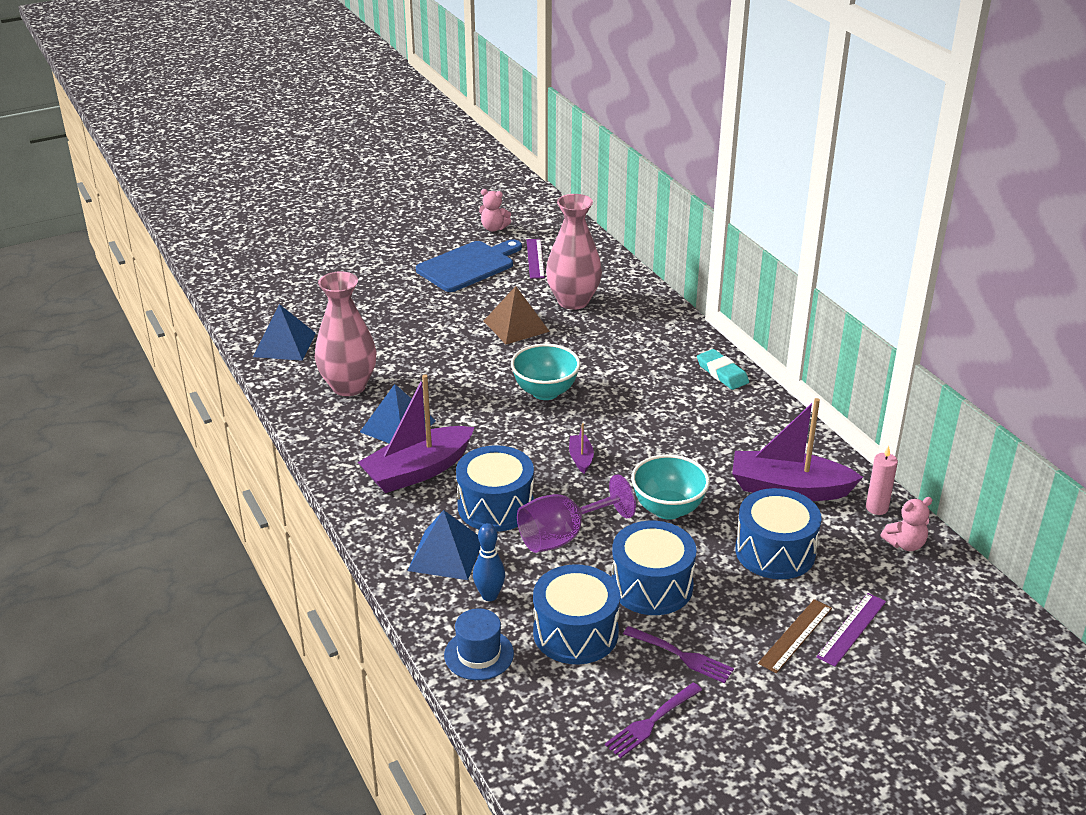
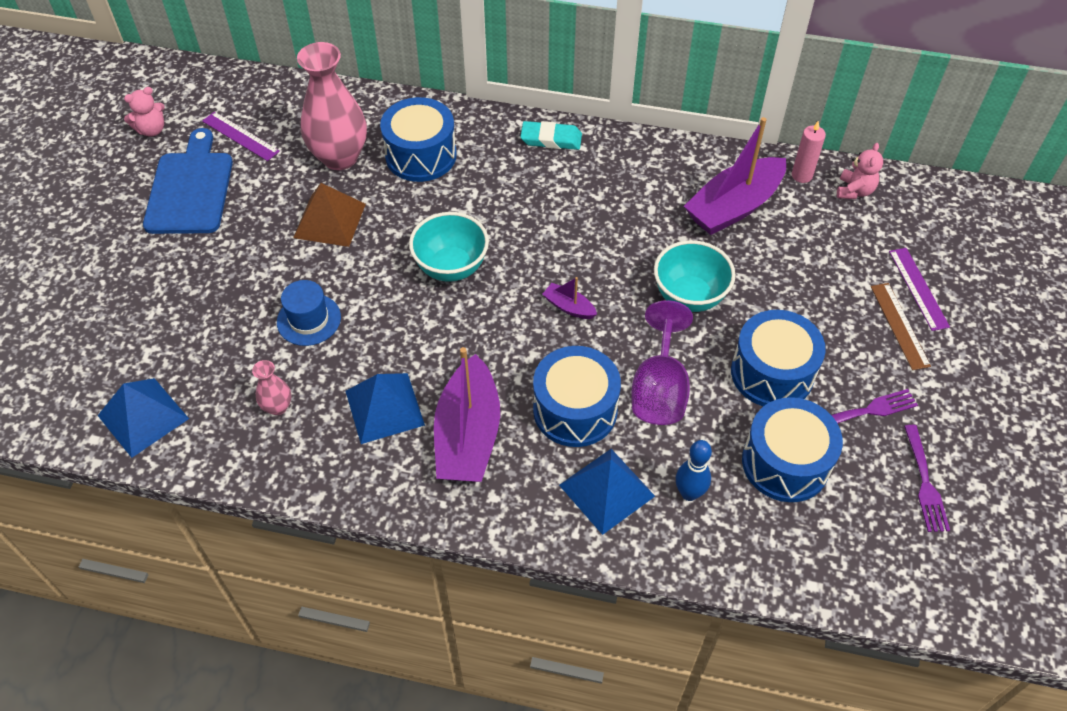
camera: 50 degrees left, 20 degrees up
(348, 386) = (277, 407): pink vase -> pink vase, size x0.46
(479, 654) = (757, 550): blue hat -> blue hat (309, 319)
(775, 552) = (798, 269): blue drum -> blue drum (421, 155)

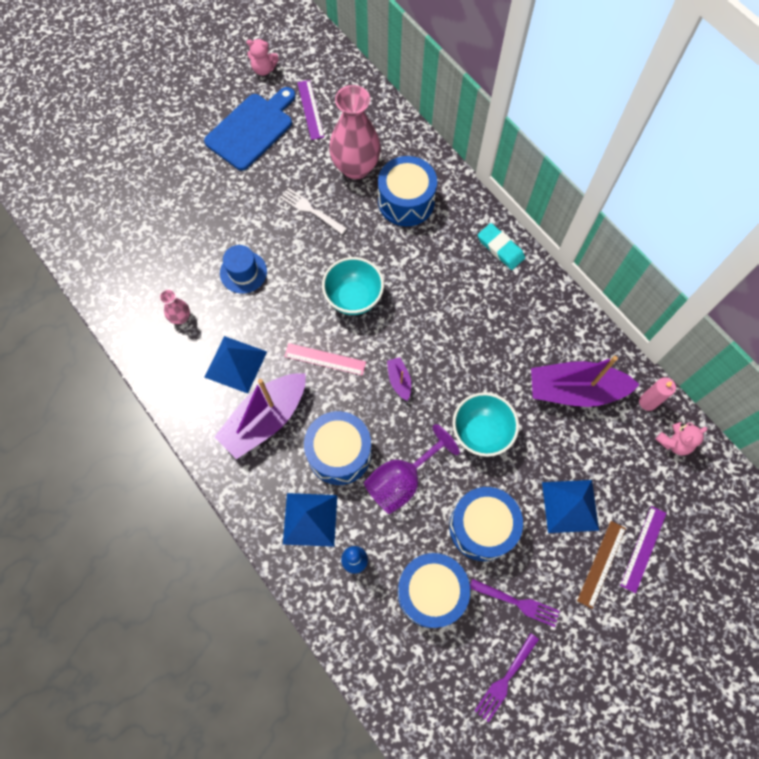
camera: 40 degrees right, 15 degrees up
(143, 416) = (109, 269): blue pyramid -> blue pyramid (570, 506)
(329, 220) = (311, 210): brown pyramid -> white fork
(476, 339) = (325, 359): none -> pink ruler

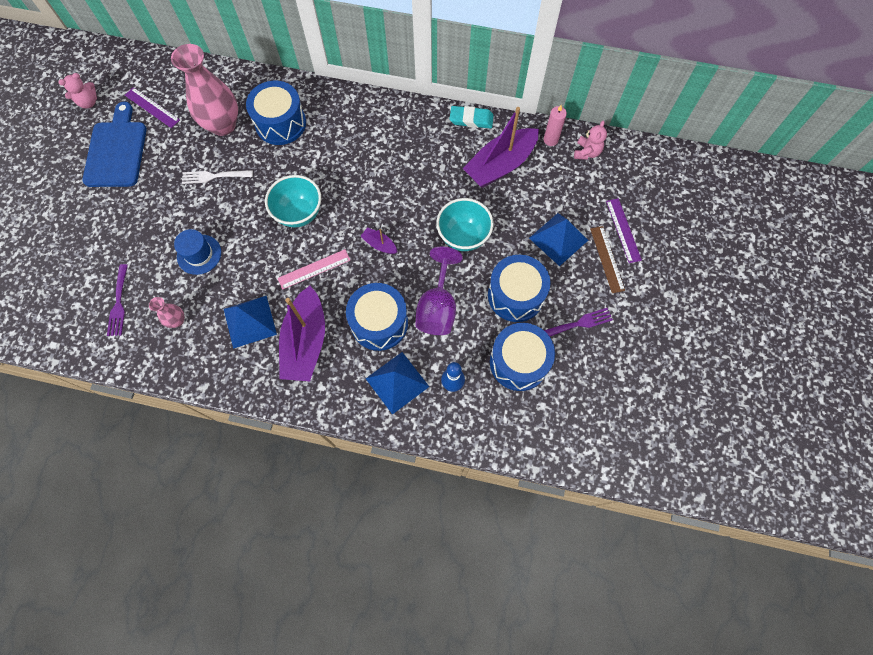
camera: 40 degrees left, 0 degrees up
(500, 248) = (374, 110): turquoise eraser -> turquoise eraser (471, 119)
(505, 678) = (611, 376): purple fork -> purple fork (118, 302)

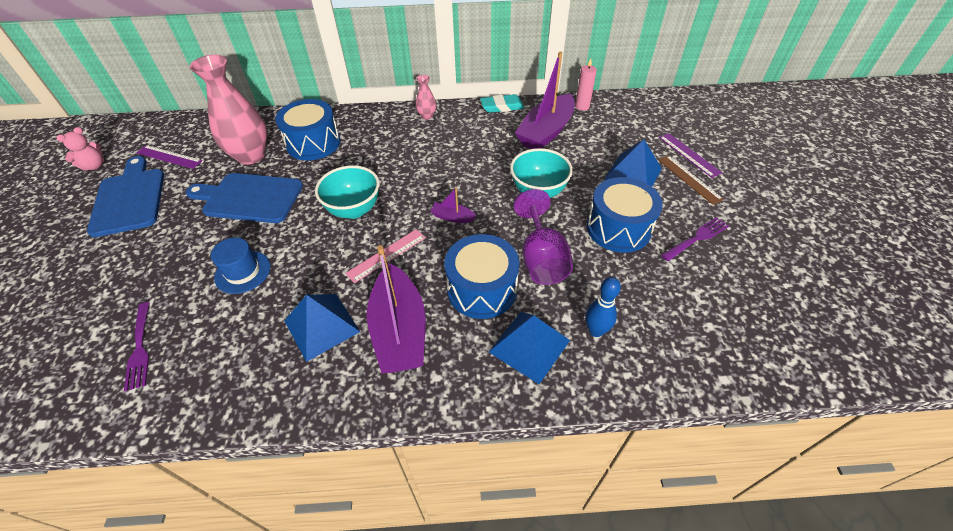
camera: 15 degrees left, 20 degrees down
(177, 321) = (224, 349): pink vase -> pink vase (427, 116)
(214, 176) = (249, 198): white fork -> blue cutting board
(519, 362) = (658, 288): blue drum -> none
(587, 152) = (619, 108): pink teddy bear -> none

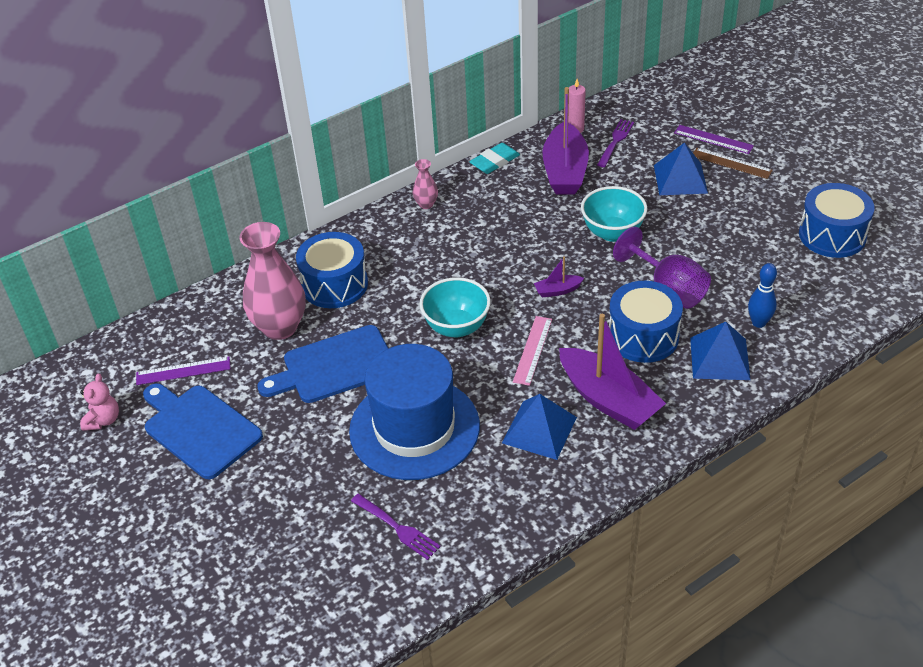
camera: 30 degrees left, 5 degrees down
(243, 272) = (414, 428): blue hat -> blue hat, size x2.18
(618, 228) = (709, 234): blue drum -> blue drum (832, 235)
(696, 238) = (776, 214): purple fork -> purple fork (615, 142)

